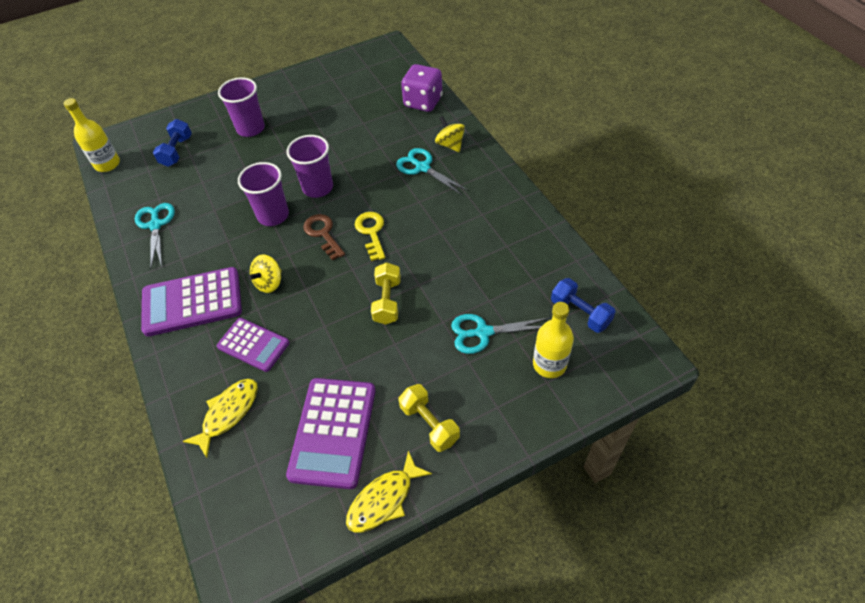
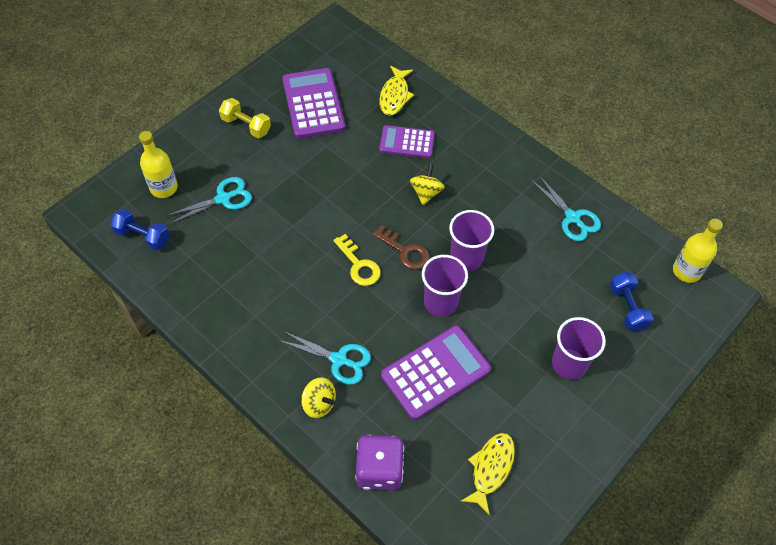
camera: 155 degrees right, 5 degrees up
(192, 302) = (480, 160): purple calculator -> purple calculator (435, 372)
(384, 499) = (261, 78): yellow fish -> yellow fish (490, 469)
(387, 301) = (314, 203): yellow dumbbell -> none

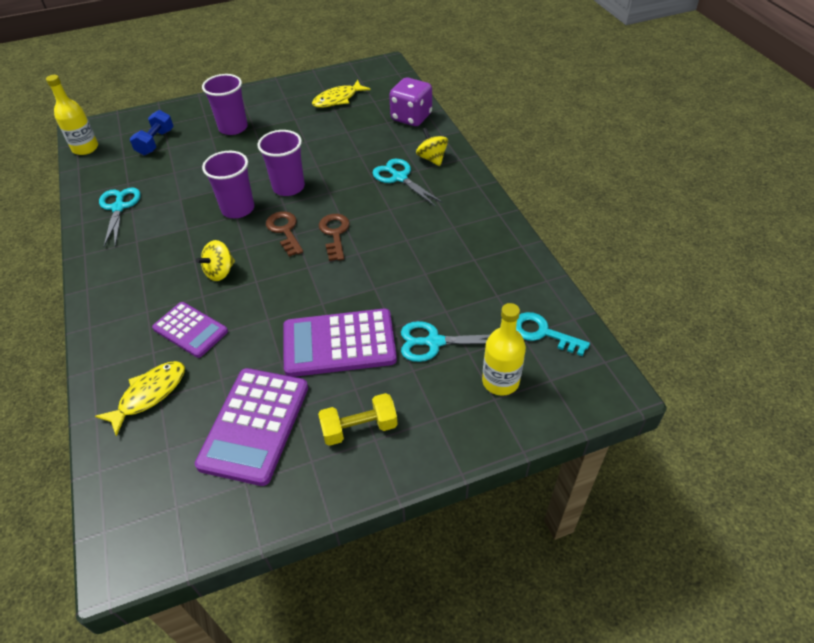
camera: 150 degrees left, 10 degrees down
(142, 236) = (542, 333): blue dumbbell -> turquoise key
(246, 125) = (359, 428): yellow dumbbell -> yellow dumbbell turned 75 degrees counterclockwise
(359, 265) = (335, 234): yellow key -> brown key
(435, 372) = (331, 150): purple calculator -> purple calculator (339, 343)

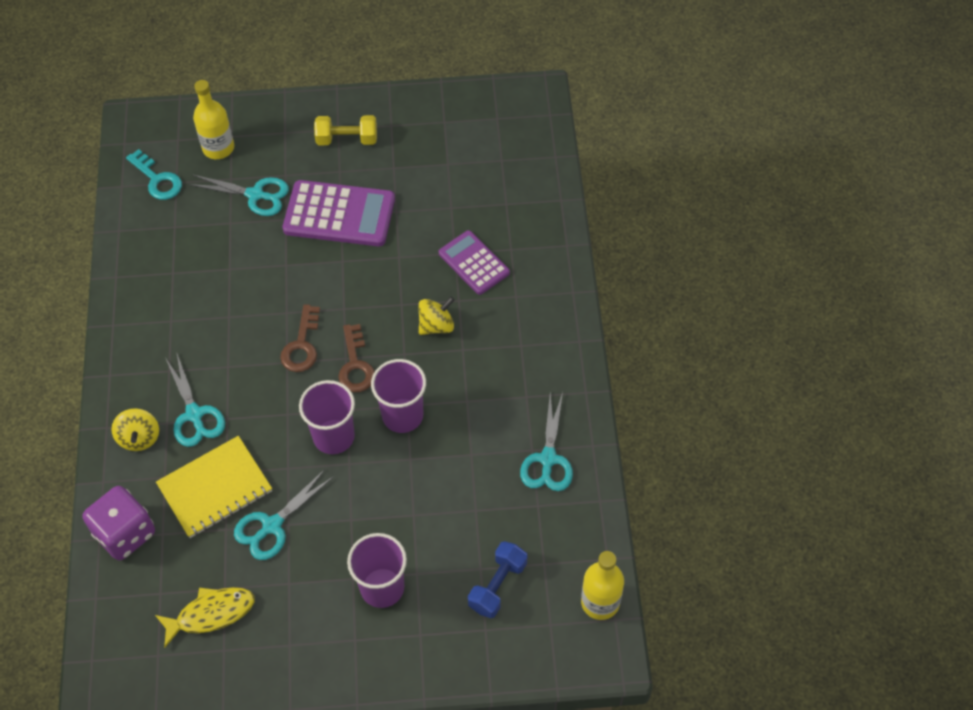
camera: 165 degrees left, 10 degrees up
(149, 394) = (515, 208): yellow fish -> none
(255, 425) = (429, 161): purple calculator -> none
(316, 138) = (272, 525): none -> turquoise scissors
(363, 146) = (215, 488): none -> yellow notebook

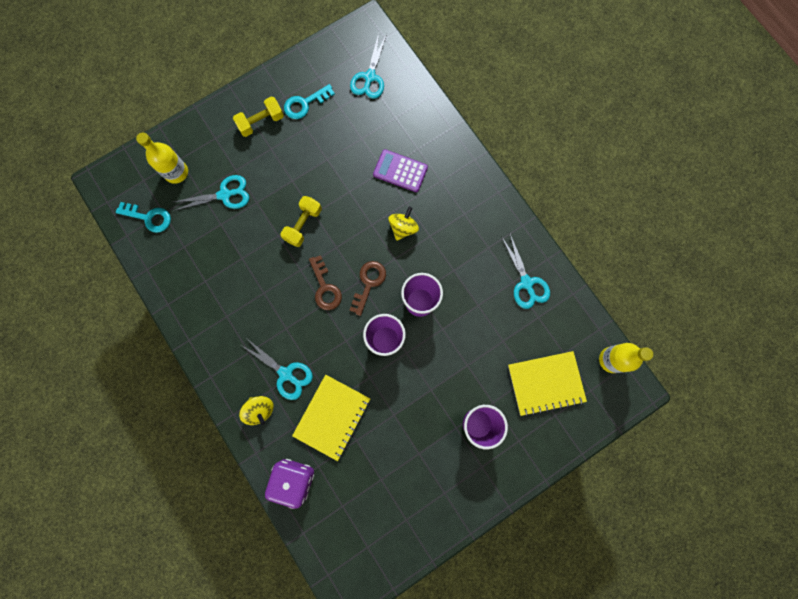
camera: 30 degrees left, 20 degrees up
(211, 614) = (383, 501): yellow fish -> none
(272, 525) = (384, 421): turquoise scissors -> turquoise scissors (369, 77)
(322, 267) = (303, 225): none -> yellow dumbbell
(339, 214) = (291, 180): purple calculator -> none
(355, 365) = (368, 283): brown key -> brown key turned 120 degrees counterclockwise
(409, 143) = (305, 104): none -> turquoise key
(497, 585) = (545, 383): blue dumbbell -> yellow notebook

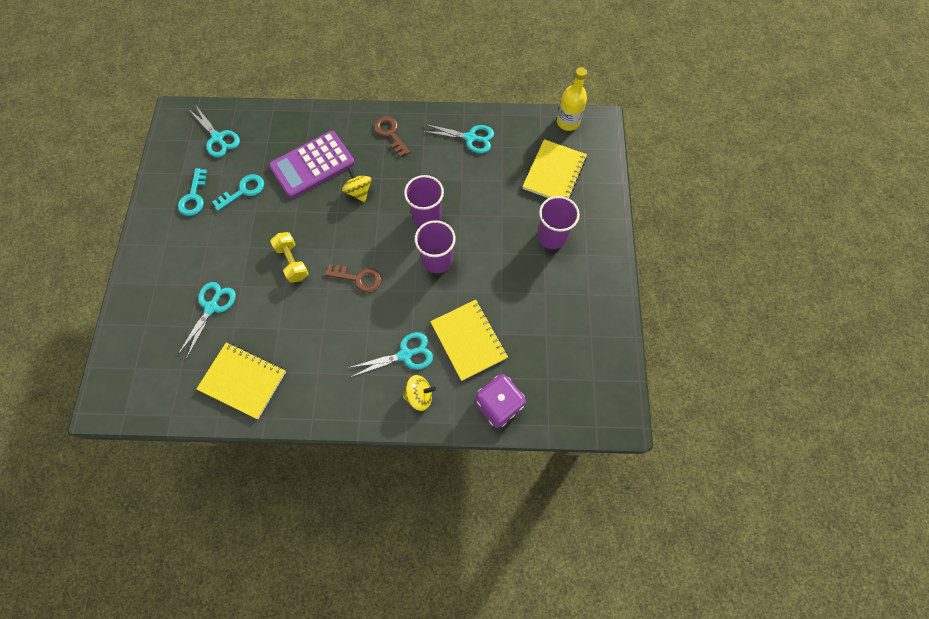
camera: 55 degrees left, 10 degrees down
(149, 217) = (173, 385): turquoise key -> turquoise key (243, 191)
(176, 172) = (155, 335): yellow bottle -> none
(184, 265) = (243, 381): none -> yellow notebook
(261, 122) = (177, 239): yellow dumbbell -> none
(368, 283) = (382, 244): brown key -> brown key (390, 134)
(400, 171) = (312, 165): purple calculator -> purple calculator, size x1.58

